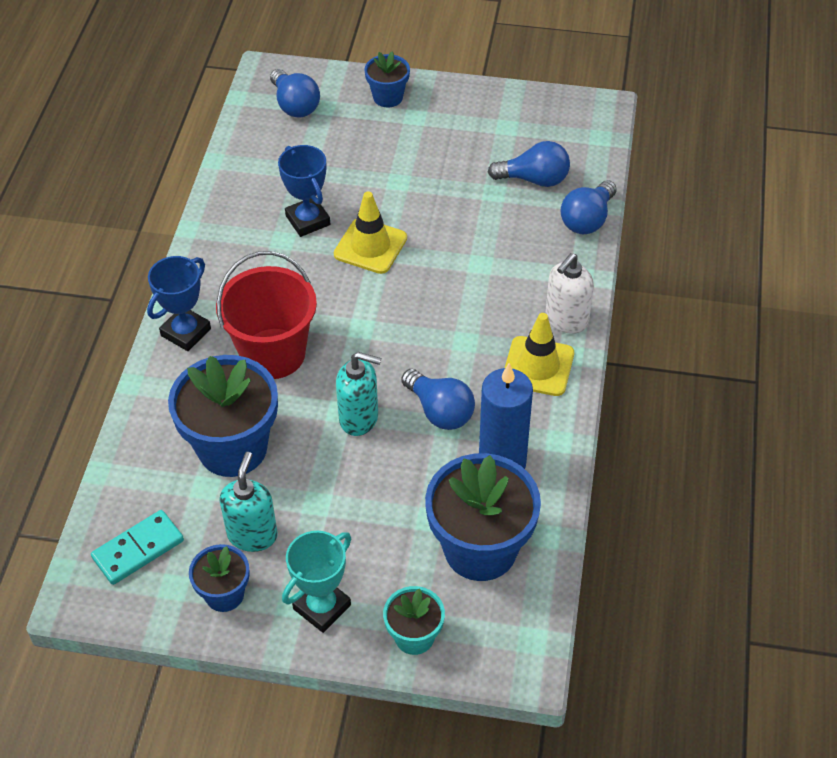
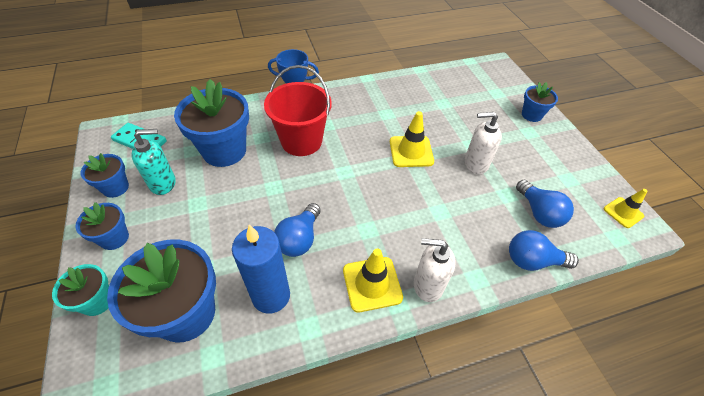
camera: 60 degrees right, 0 degrees up
(295, 105) = (486, 82): blue light bulb -> none
(308, 220) = (408, 118): blue trophy -> none
(322, 607) = (114, 238): turquoise trophy -> blue flower pot
(359, 418) = (272, 198): turquoise soap dispenser -> none
(431, 195) = (475, 164): none -> white soap dispenser
(575, 112) = (623, 212): none -> yellow traffic cone

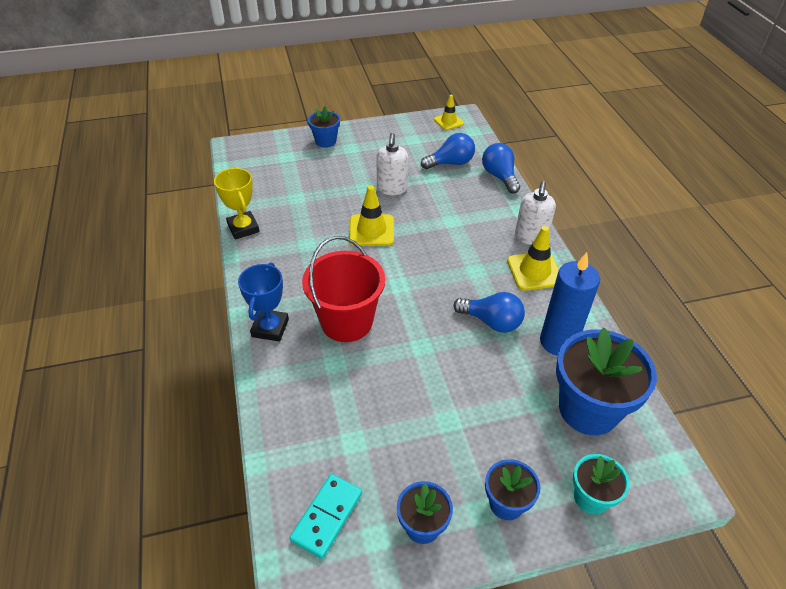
camera: 85 degrees left, 5 degrees down
(163, 183) = (415, 465): turquoise soap dispenser -> none
(224, 151) = (357, 402): blue flower pot -> none
(398, 80) = (243, 228): none -> yellow trophy
(532, 261) = (499, 176): blue light bulb -> blue light bulb turned 150 degrees clockwise

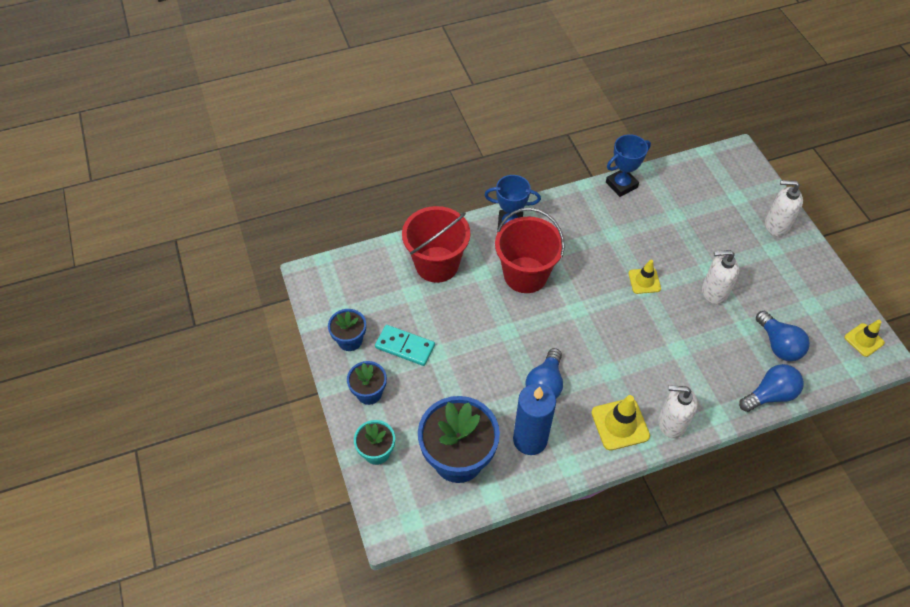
camera: 85 degrees right, 10 degrees up
(243, 228) = (621, 185): yellow trophy -> blue trophy
(313, 409) = (437, 264): none -> red bucket
(325, 141) = (776, 225): blue flower pot -> white soap dispenser
(327, 516) = (354, 284): turquoise domino -> turquoise domino (405, 347)
(371, 230) = (644, 281): yellow traffic cone -> yellow traffic cone, size x0.65

